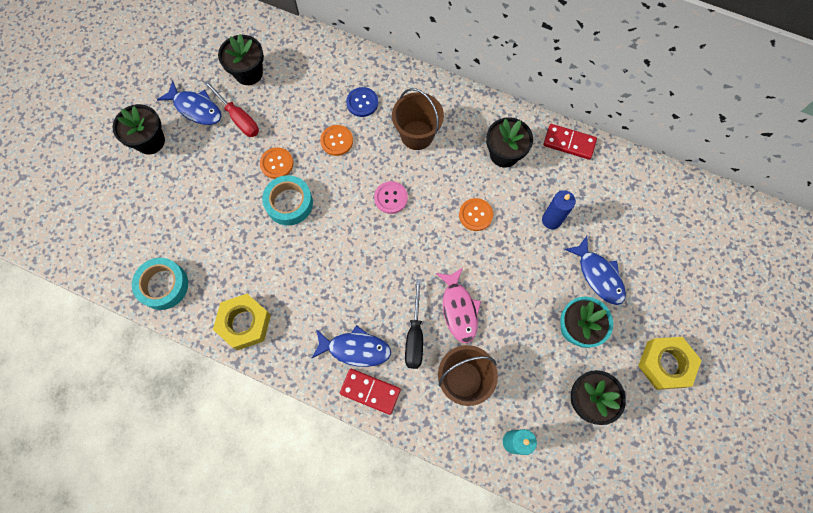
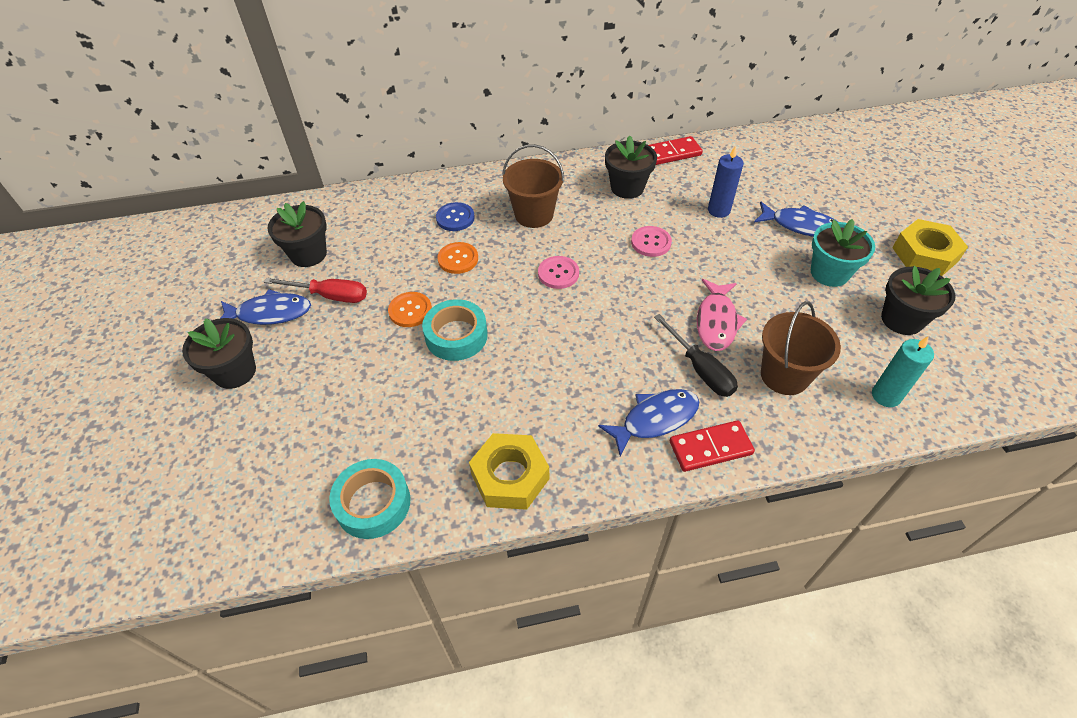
camera: 35 degrees left, 20 degrees down
(459, 309) = (716, 321): pink fish -> pink fish turned 60 degrees clockwise
(475, 215) = (651, 242): orange button -> pink button

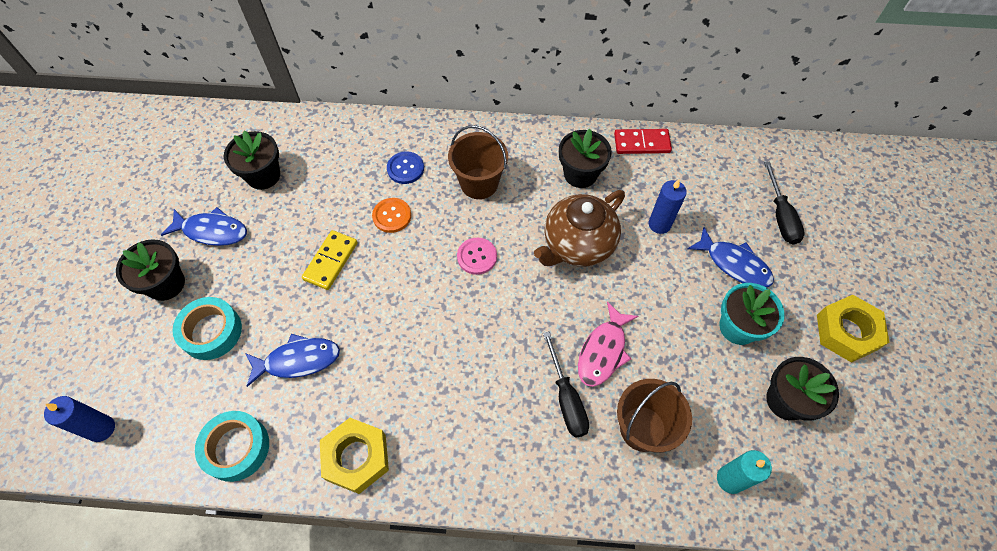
camera: 15 degrees right, 10 degrees up
(206, 527) = (101, 428): none -> blue candle
(330, 296) = (267, 226): red screwdriver -> none
(410, 310) = (331, 261): orange button -> yellow domino
(456, 336) = (361, 299): turquoise tape -> turquoise tape (211, 331)
(651, 242) = (577, 245): pink button -> brown teapot
(655, 419) = (504, 439): blue fish -> blue fish (298, 360)
(710, 447) = (541, 483): red domino -> none
(822, 181) = (780, 216): none -> black screwdriver

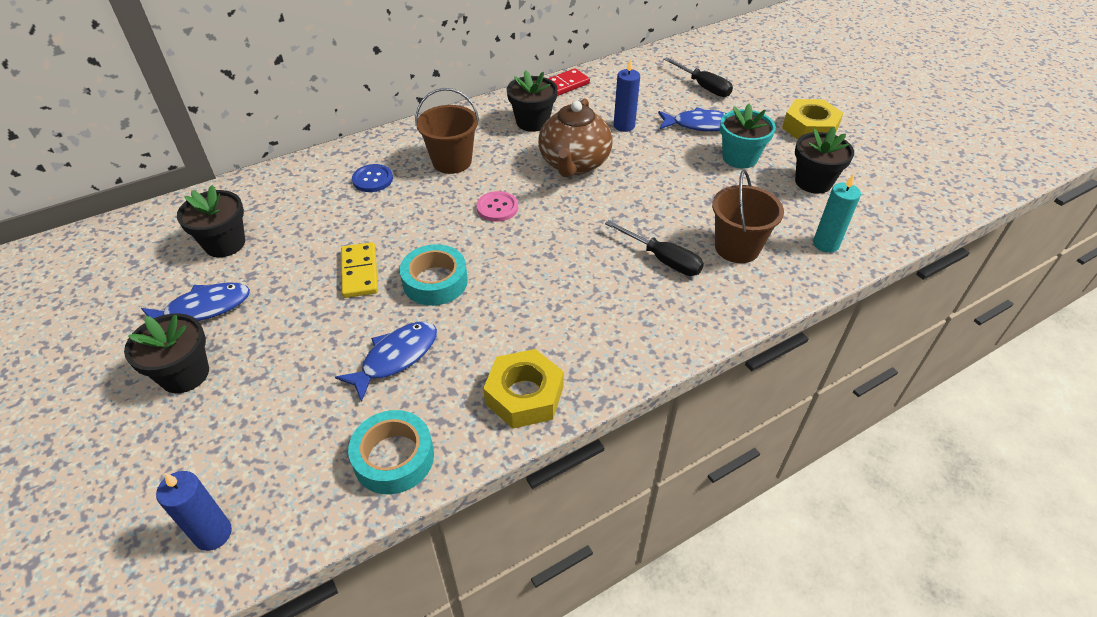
camera: 35 degrees left, 15 degrees down
(211, 331) = (277, 384): turquoise tape -> turquoise tape (435, 281)
(392, 216) = (391, 215): orange button -> none
(603, 351) = (660, 217): pink fish -> none

